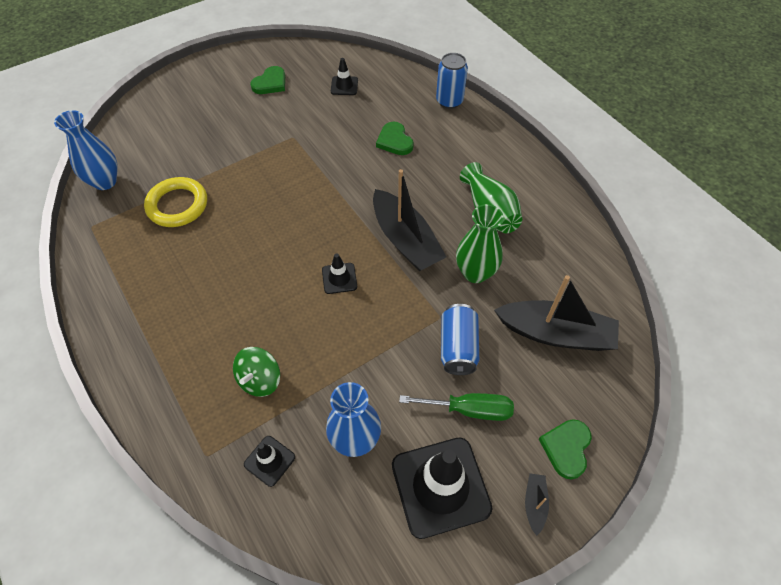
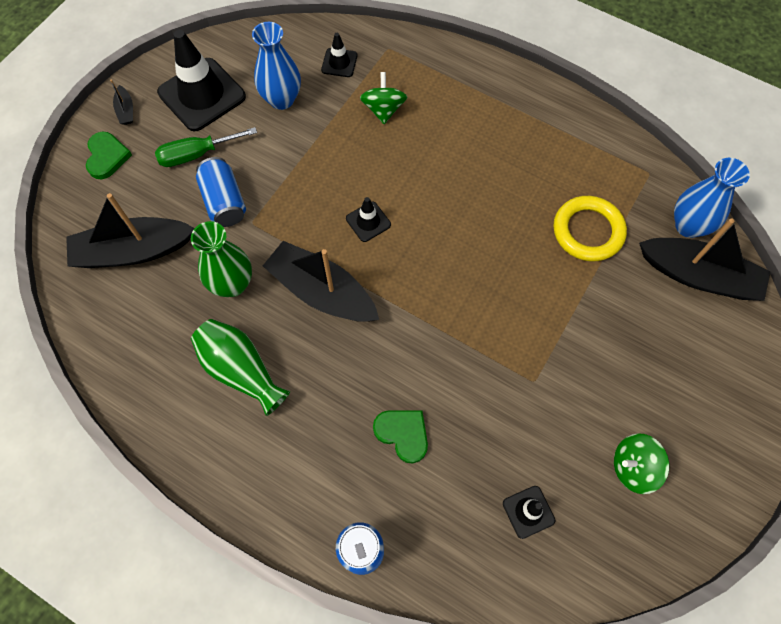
camera: 155 degrees right, 10 degrees up
(133, 151) = (698, 276): none -> black boat
(270, 83) = (633, 467): green heart -> green spinning top

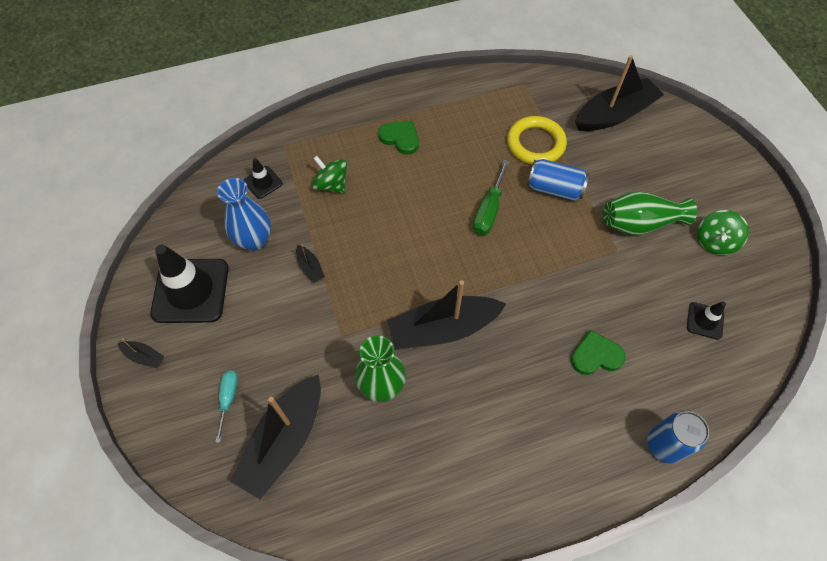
camera: 50 degrees left, 5 degrees down
(107, 157) = (173, 401): green heart -> green heart (400, 138)
(136, 189) = (228, 399): none -> turquoise screwdriver
(196, 154) = (242, 332): green screwdriver -> green screwdriver (489, 210)
(224, 201) = (304, 342): blue can -> blue can (554, 189)
(241, 370) = (460, 430): green vase -> green vase (639, 223)
(292, 155) = (310, 267): none -> black boat
(368, 221) = (413, 259): black traffic cone -> none
(688, 226) = (577, 93): blue vase -> none

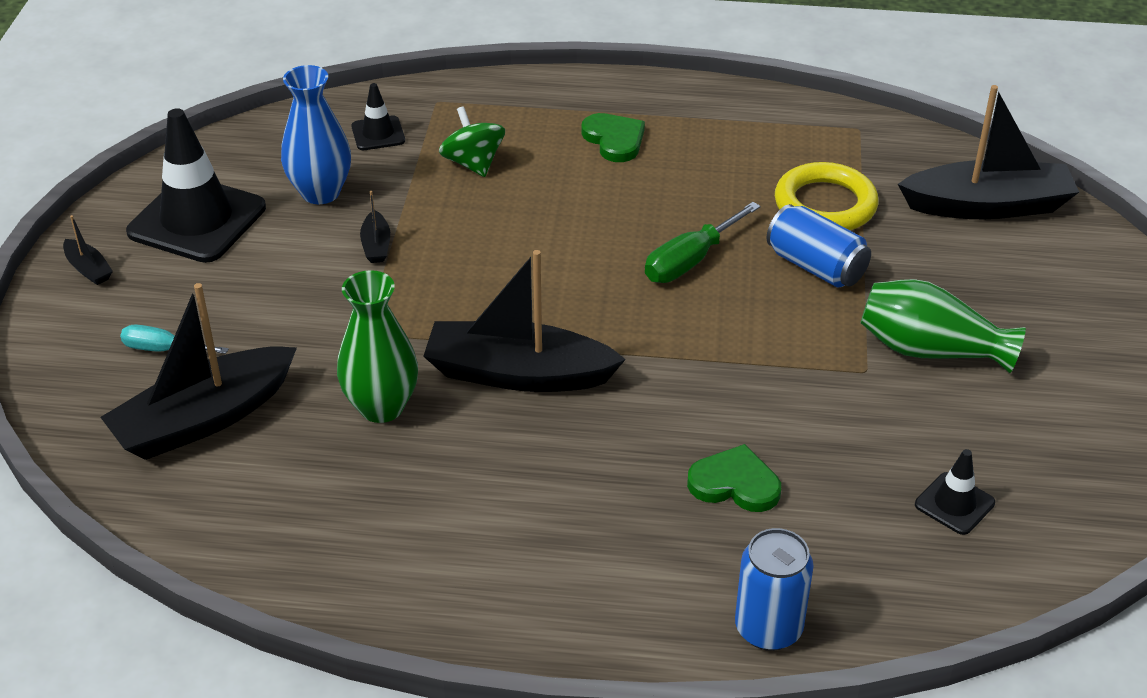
camera: 25 degrees right, 20 degrees down
(228, 399) = (163, 349): turquoise screwdriver -> turquoise screwdriver turned 105 degrees counterclockwise
(715, 241) = (1048, 412): green spinning top -> none

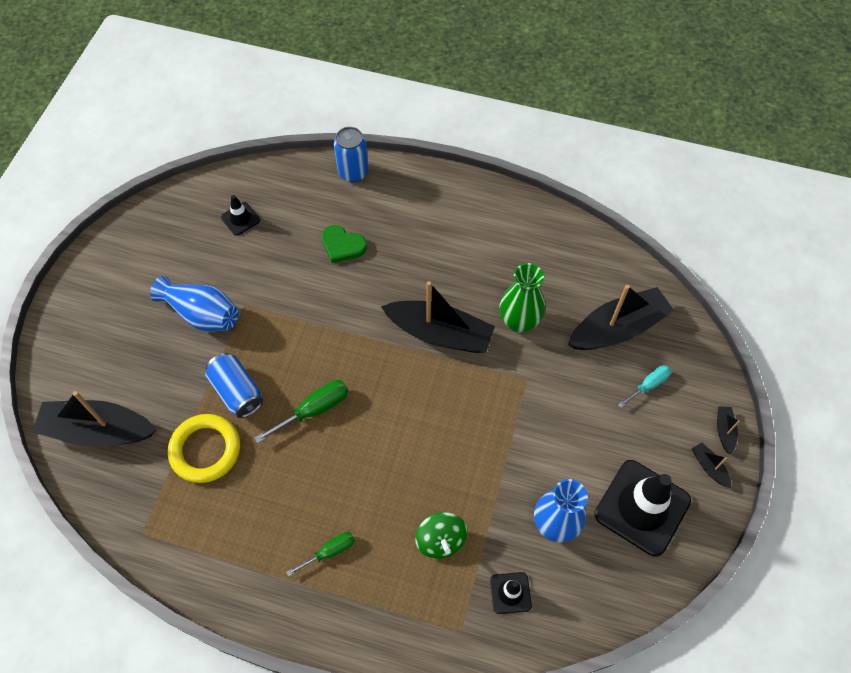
camera: 170 degrees left, 20 degrees up
(163, 349) = (648, 385): turquoise screwdriver -> turquoise screwdriver turned 60 degrees counterclockwise
(376, 245) = (517, 459): black boat -> black boat (724, 431)
(614, 140) = (329, 552): green heart -> green screwdriver
(930, 350) = (202, 314): green vase -> blue vase

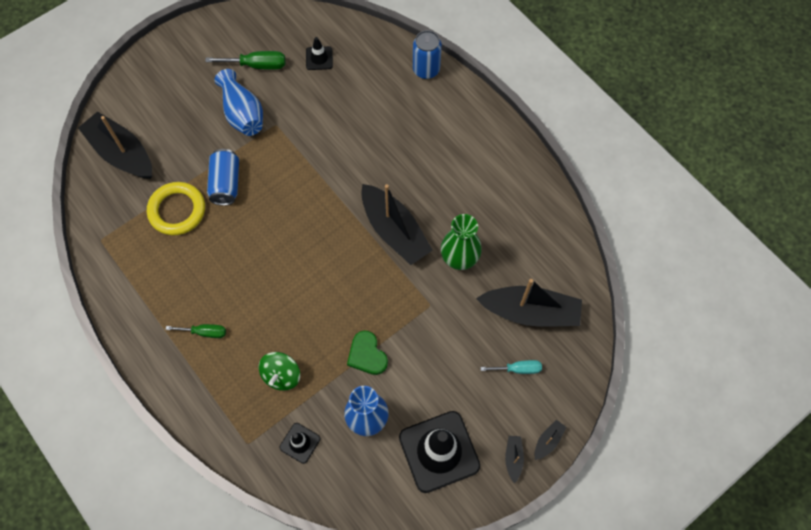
camera: 35 degrees right, 5 degrees up
(314, 410) = (266, 229): green screwdriver -> green screwdriver (257, 65)
(342, 245) = (375, 122): green heart -> green heart (367, 355)

